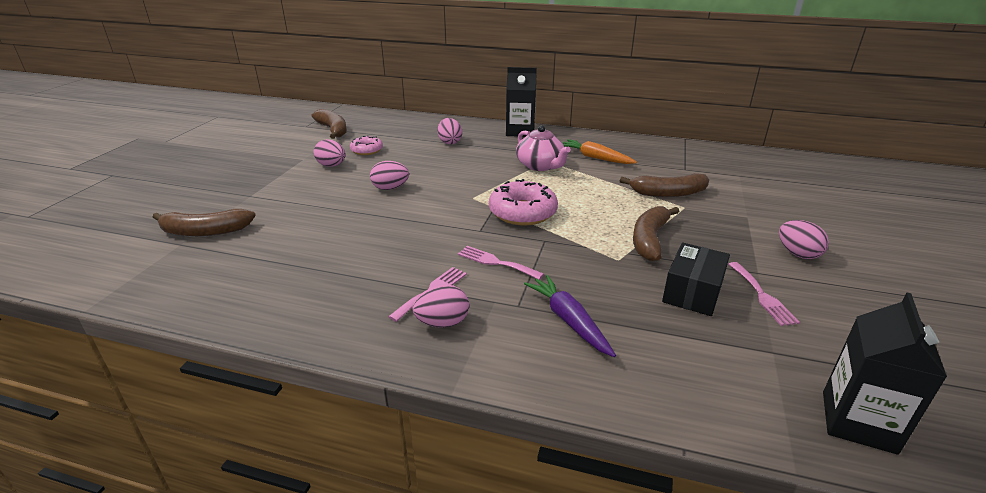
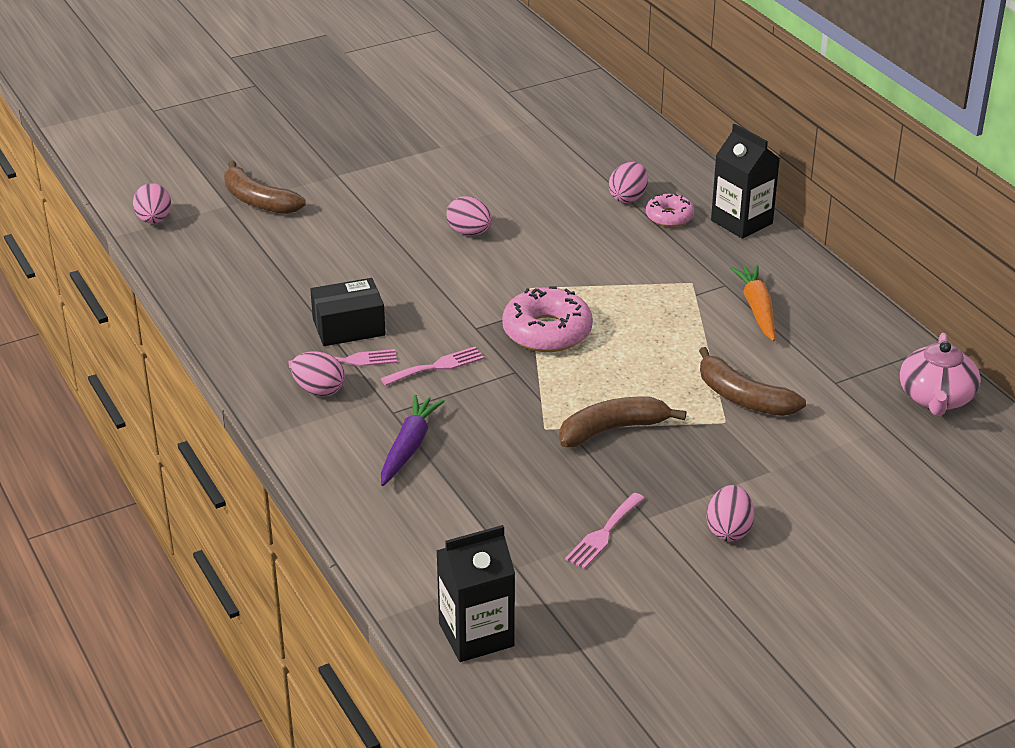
camera: 45 degrees right, 5 degrees up
(332, 165) = (456, 171): pink egg -> pink egg (154, 220)
(333, 130) = (528, 113): brown banana -> none
(367, 150) = (520, 165): pink donut -> pink donut (669, 217)
(496, 262) = (437, 366): pink fork -> pink fork turned 75 degrees clockwise
(540, 166) = (671, 285): pink teapot -> pink teapot (936, 398)
(692, 292) = (549, 492): black box -> black box (349, 327)

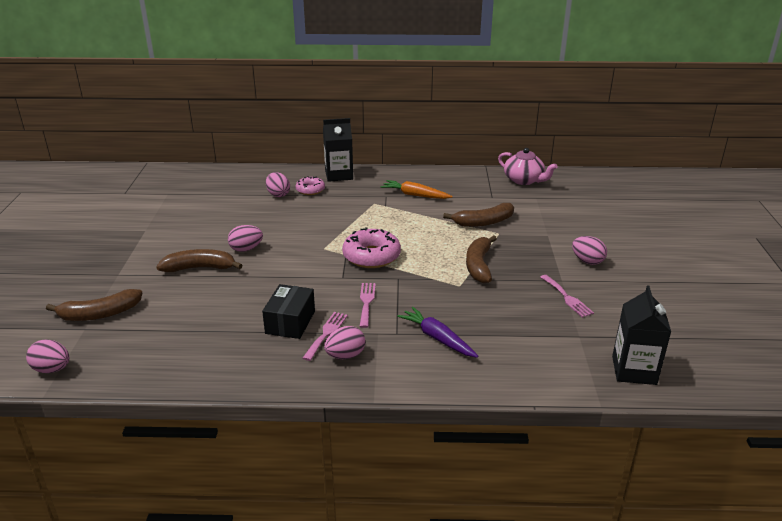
camera: 60 degrees left, 5 degrees down
(398, 219) = (200, 268): none -> brown banana

